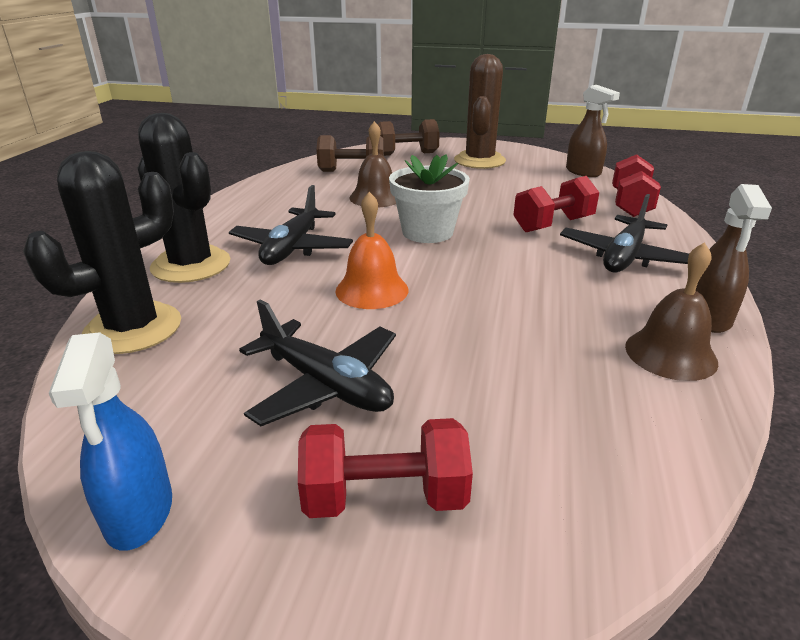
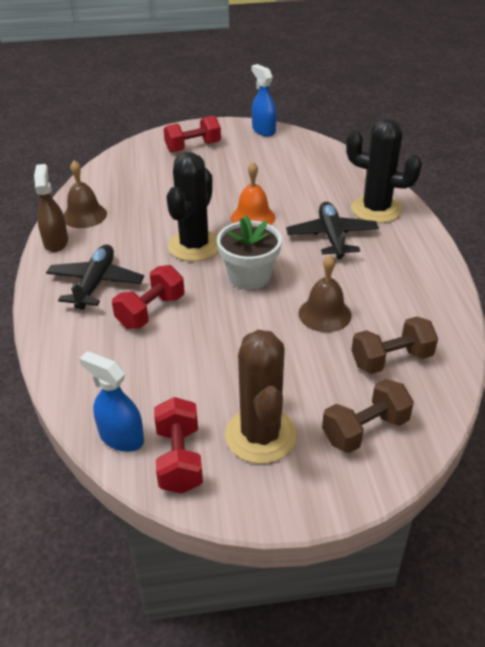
camera: 160 degrees right, 10 degrees up
(133, 328) = (349, 172): black cactus -> black cactus (194, 246)
(325, 385) = (238, 170): black plane -> none
(583, 172) = (121, 437): brown spray bottle -> blue spray bottle
(630, 204) = (75, 366): red dumbbell -> red dumbbell (179, 459)

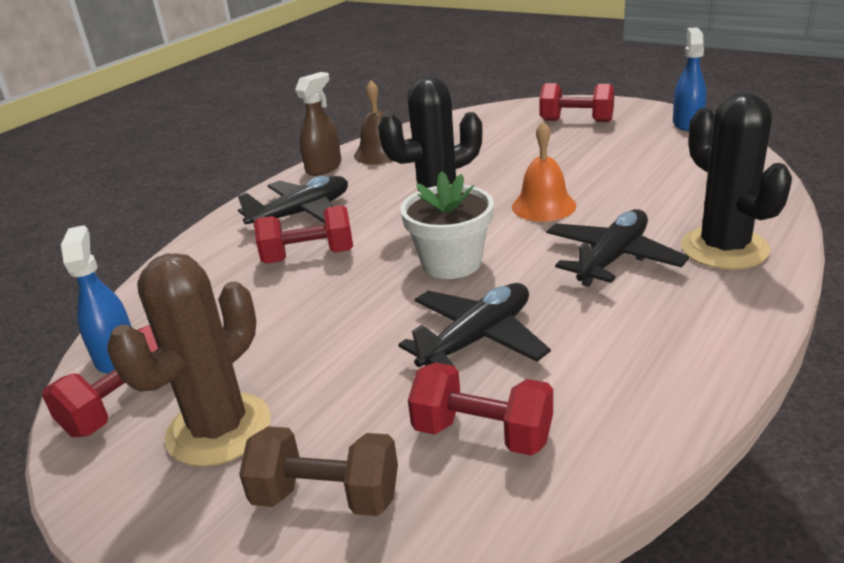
camera: 45 degrees right, 10 degrees down
(324, 314) = (477, 339): brown bell -> black plane
(391, 359) = (482, 434): brown dumbbell -> red dumbbell

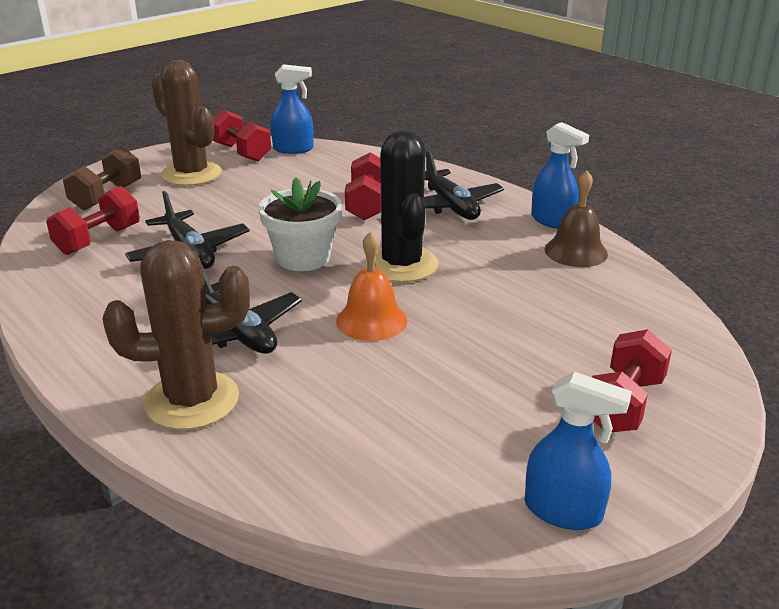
camera: 100 degrees right, 0 degrees up
(324, 167) = (552, 221): brown spray bottle -> blue spray bottle
(724, 249) = (192, 400): black cactus -> brown cactus

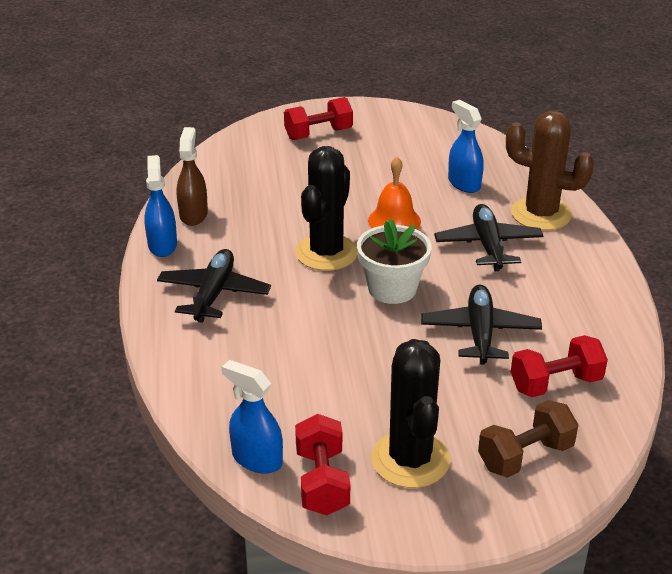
camera: 145 degrees left, 5 degrees up
(191, 174) = (410, 460): brown cactus -> black cactus
(367, 205) = (280, 326): red dumbbell -> none
(563, 511) = (404, 115): blue spray bottle -> blue spray bottle (464, 183)
(576, 251) = (193, 214): brown bell -> brown spray bottle

